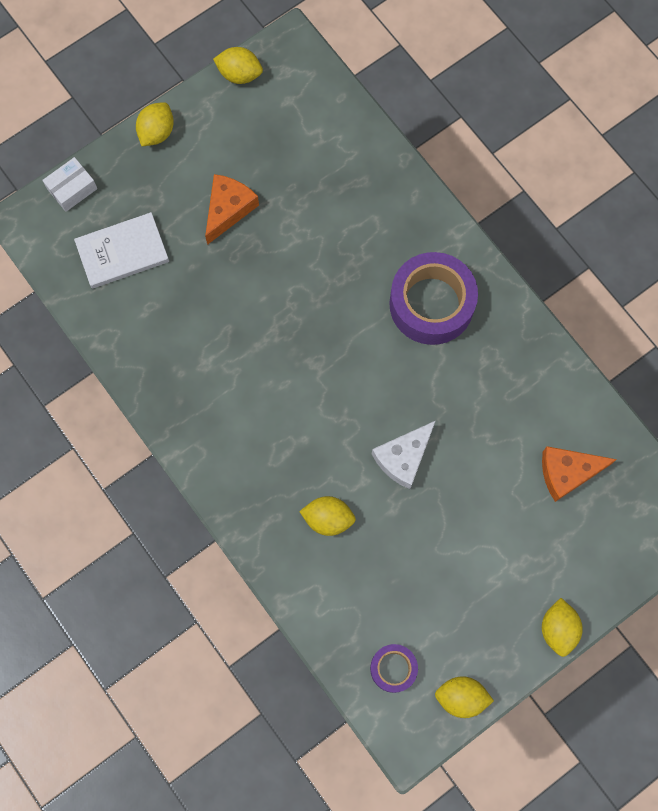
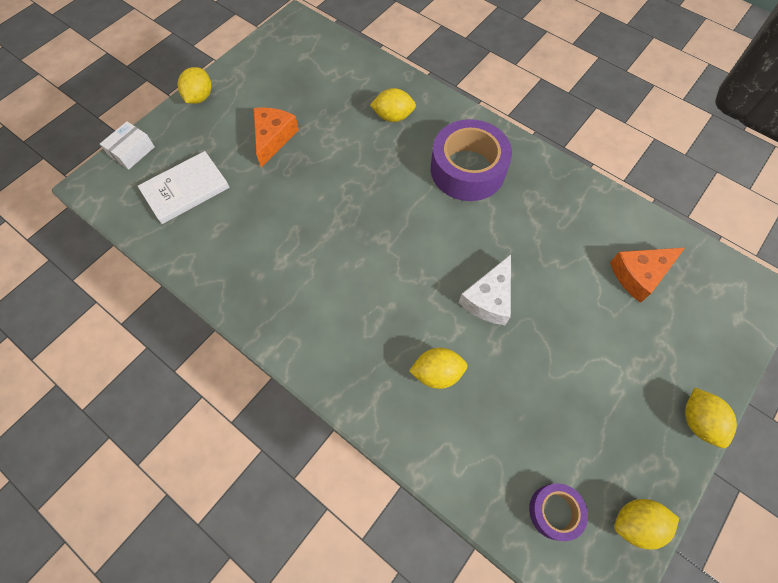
camera: 15 degrees left, 10 degrees down
(239, 74) = (260, 46): yellow lemon -> yellow lemon (393, 116)

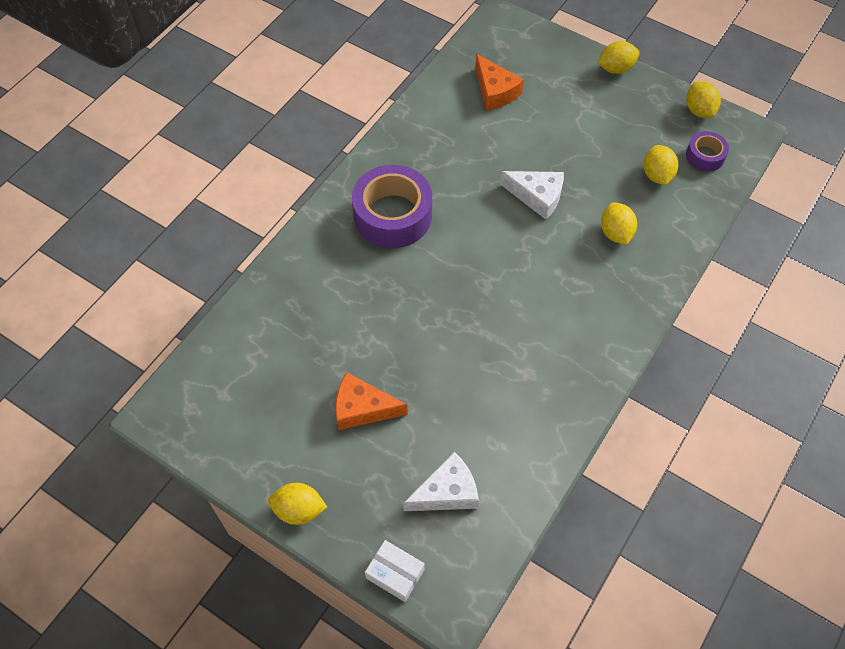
camera: 95 degrees left, 5 degrees down
(185, 189) = (446, 492): white book -> white cheese
(393, 116) = (323, 287): yellow lemon -> yellow lemon (657, 175)

